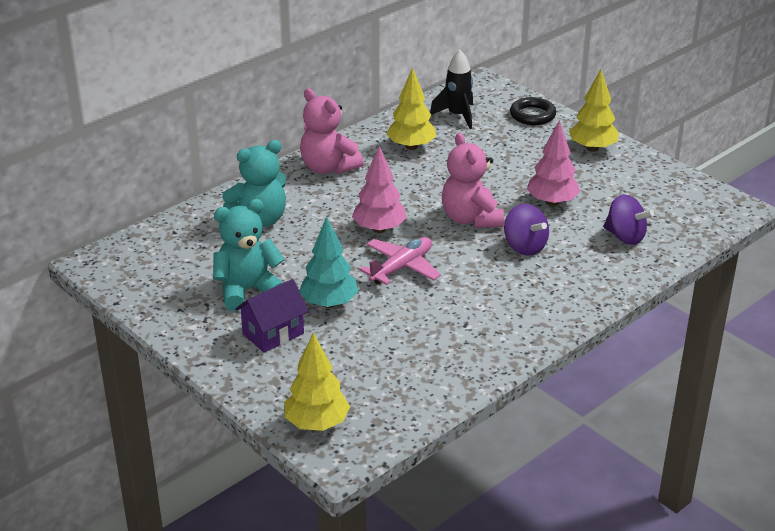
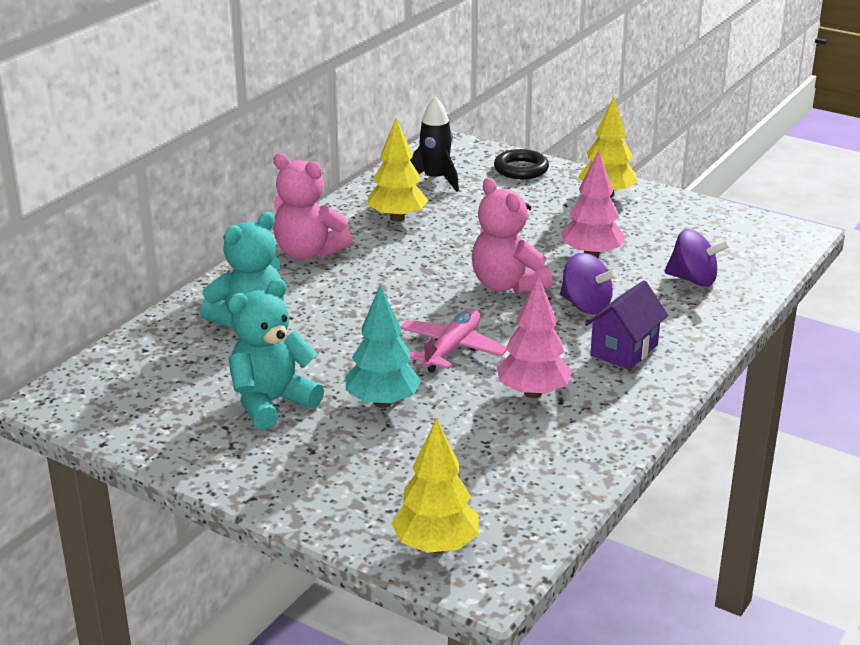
camera: 15 degrees left, 5 degrees down
(273, 334) = (328, 448): purple house -> purple house (624, 350)
(379, 229) = (403, 310): pink tree -> pink tree (533, 393)

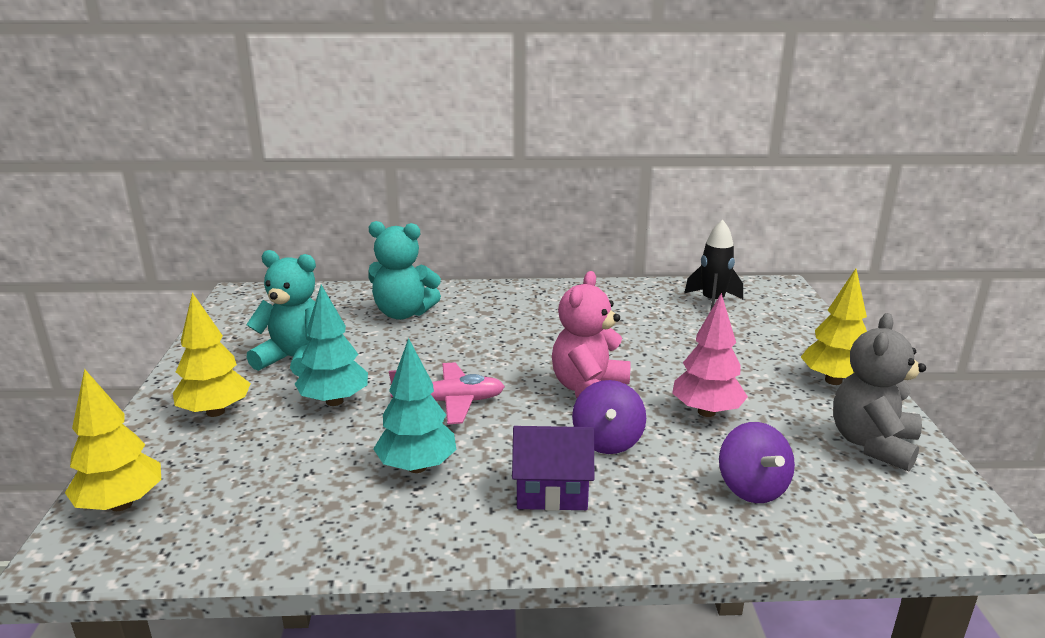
camera: 55 degrees right, 5 degrees down
(308, 252) = (525, 299): pink teddy bear -> none
(397, 218) = (627, 310): yellow tree -> yellow tree (215, 412)
(521, 169) = (799, 328): black ring -> none
(533, 393) = (417, 467): pink tree -> turquoise tree
(691, 220) = (872, 444): none -> grey teddy bear

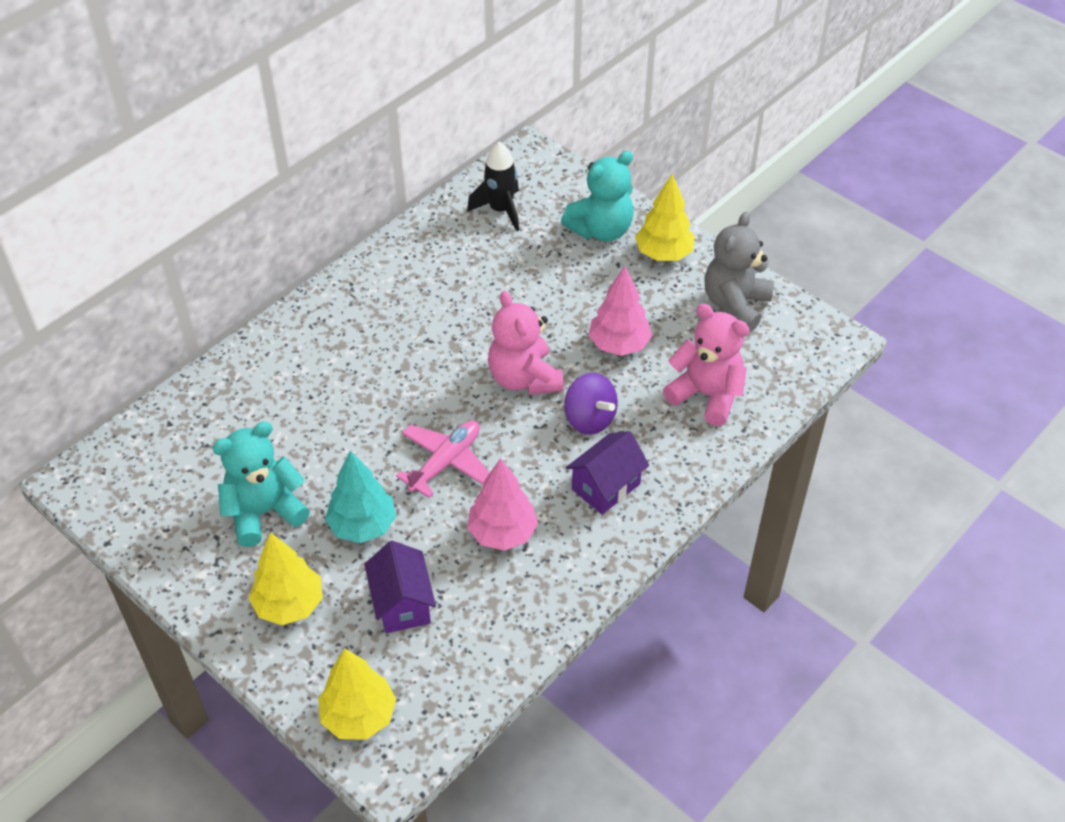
camera: 45 degrees left, 25 degrees up
(274, 459) = (402, 604): none -> purple house
(403, 313) = (272, 396): turquoise teddy bear -> turquoise teddy bear (601, 230)
(417, 467) = (502, 533): turquoise tree -> pink tree
(752, 488) = (706, 395): purple spinning top -> pink teddy bear
(872, 444) = (735, 305): grey teddy bear -> grey teddy bear turned 45 degrees clockwise

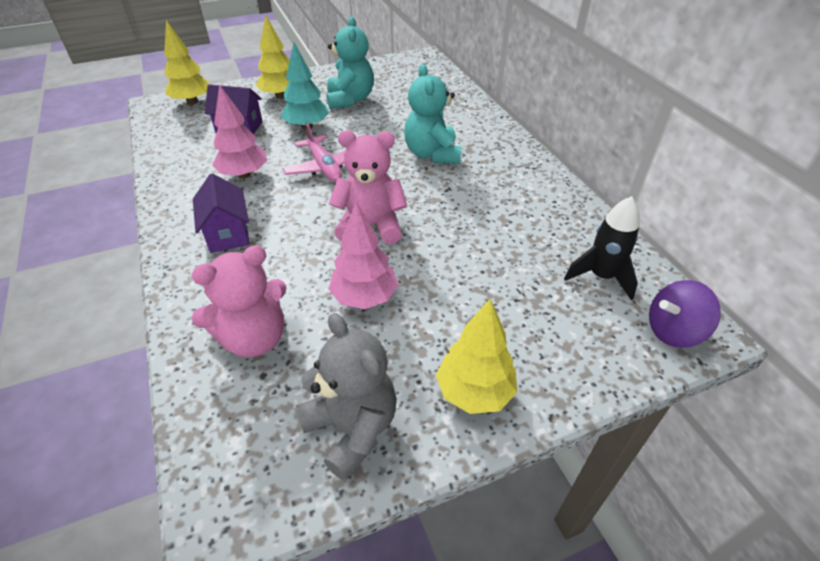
camera: 115 degrees right, 5 degrees down
(589, 419) = (298, 247): purple spinning top -> purple spinning top (673, 331)
(601, 230) = (541, 348): turquoise teddy bear -> turquoise teddy bear (432, 154)

